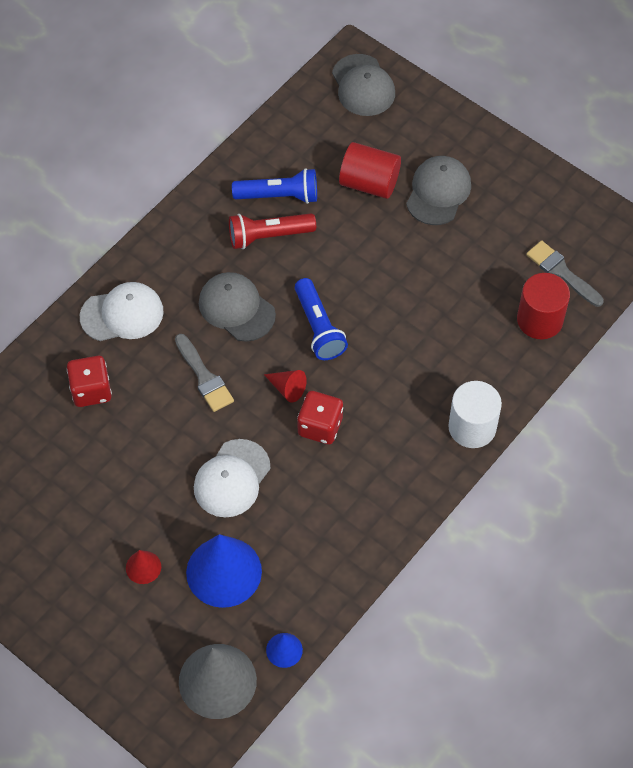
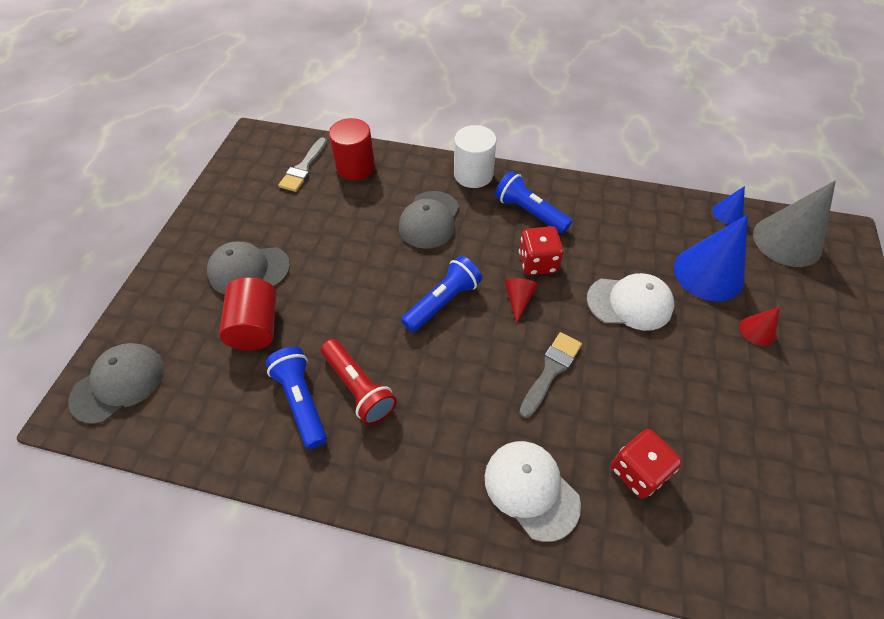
camera: 115 degrees left, 5 degrees down
(236, 308) = (460, 378): grey cap -> grey cap (429, 220)
(388, 453) = (529, 212): none -> blue flashlight

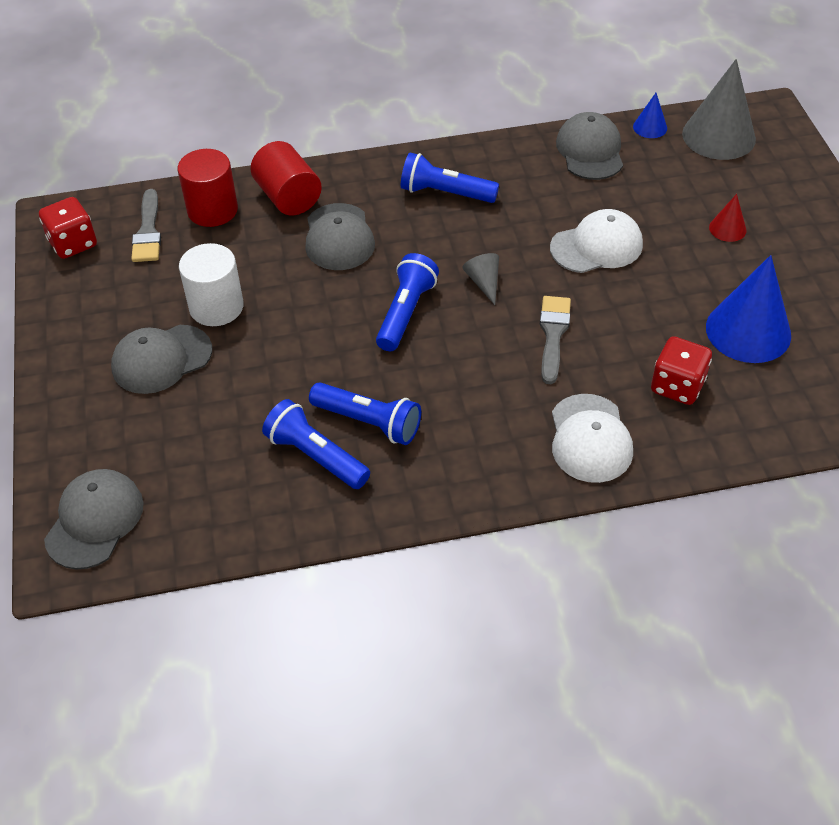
camera: 25 degrees left, 5 degrees down
(256, 327) = (214, 410): red cylinder -> red cylinder (288, 197)
(358, 388) = (368, 422): red flashlight -> blue flashlight
(473, 174) = (358, 174): white cylinder -> white cylinder (216, 307)
(518, 300) = (484, 282): red cone -> grey cone
(531, 489) = (590, 438): white cap -> white cap turned 120 degrees counterclockwise
(537, 262) = (483, 240): red dice -> red dice (73, 243)
(665, 216) = (590, 151): none -> grey cap
(708, 273) = (658, 192): blue cone -> blue cone (748, 331)

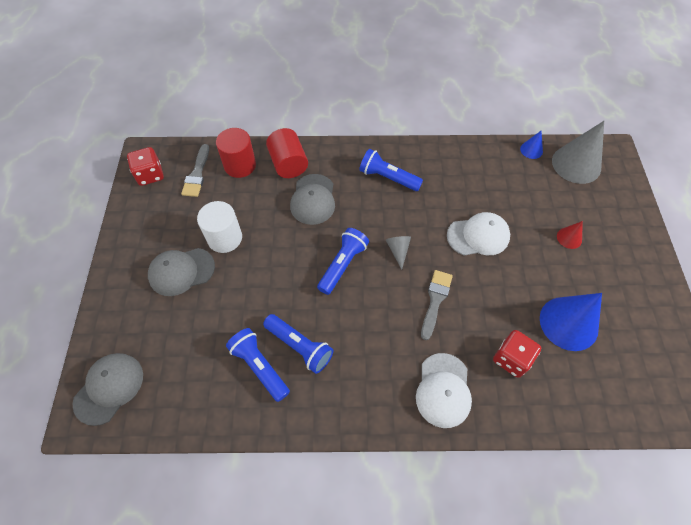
camera: 10 degrees right, 10 degrees up
(590, 151) = (488, 161): grey cap -> none

